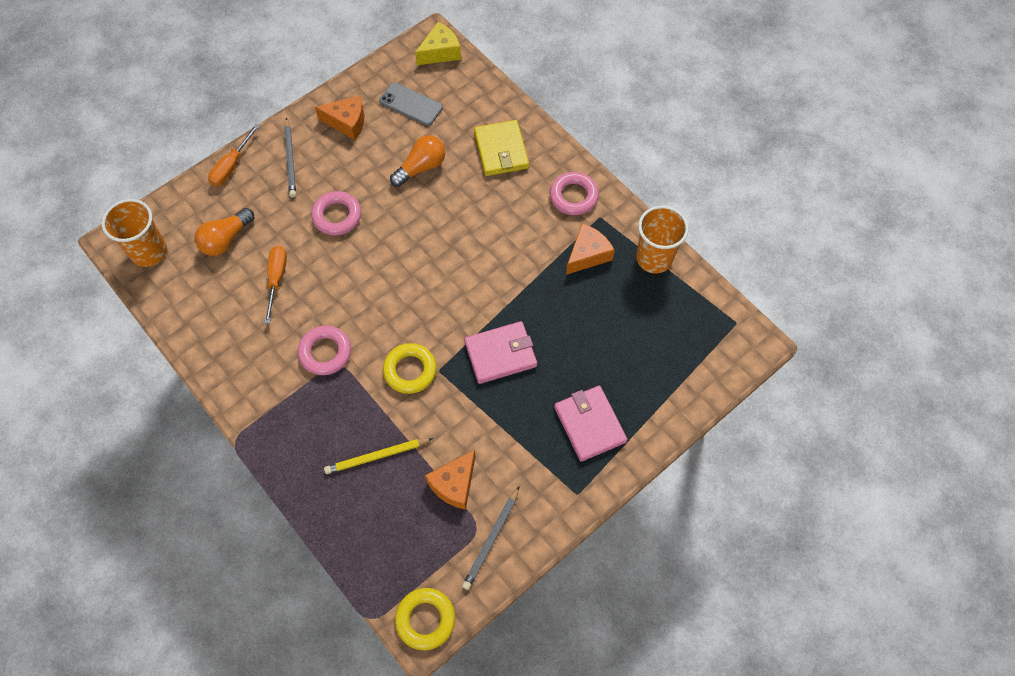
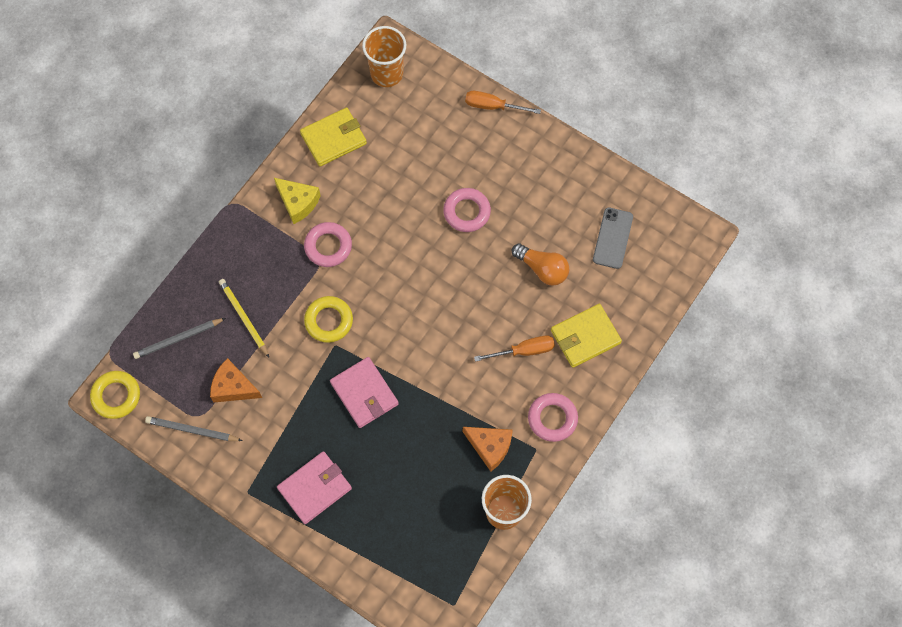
camera: 75 degrees right, 5 degrees up
(201, 320) = (333, 138): none -> yellow wallet
(226, 239) = (416, 129): orange light bulb -> none
(276, 279) = (388, 184): orange screwdriver -> orange screwdriver (524, 351)
(290, 159) = (515, 152): grey pencil -> grey pencil (178, 339)
(347, 122) = (573, 187): orange cheese -> none
(440, 52) = (687, 247): yellow cheese -> yellow cheese (298, 203)

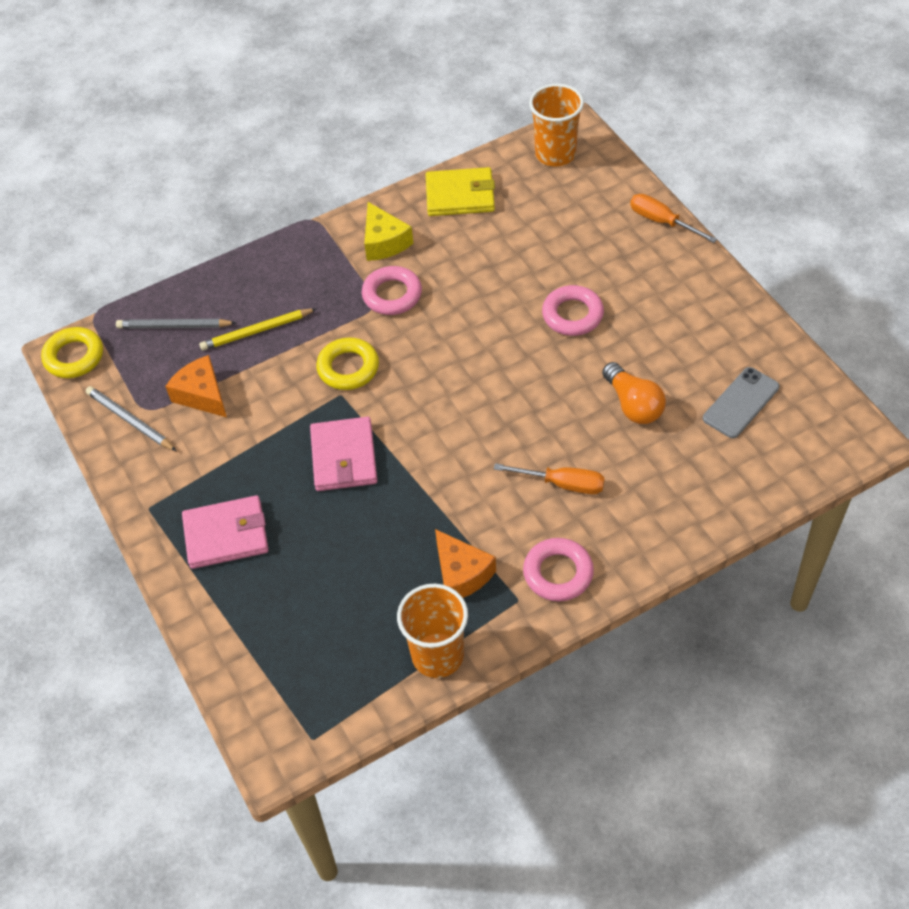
camera: 30 degrees right, 15 degrees down
(244, 318) = (257, 331): yellow pencil -> yellow pencil turned 105 degrees counterclockwise
(585, 337) = (649, 497): yellow wallet -> none

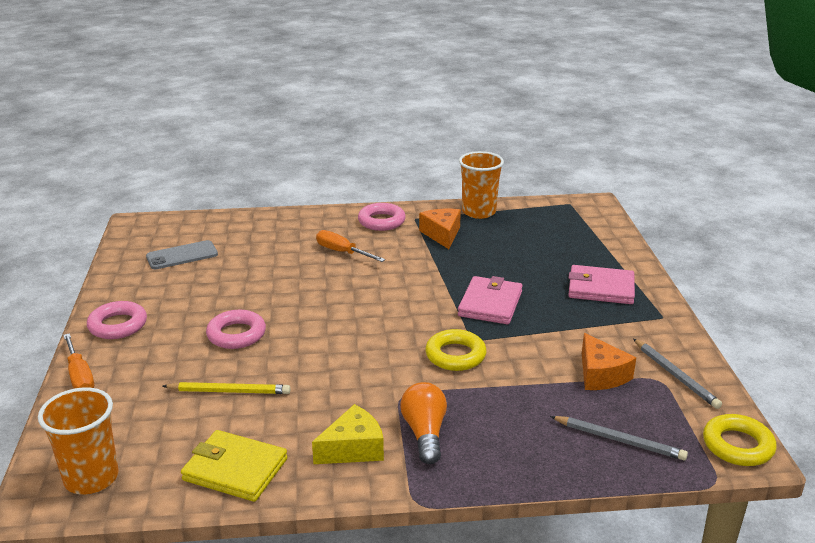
camera: 160 degrees left, 25 degrees down
(257, 331) = (530, 409): yellow pencil -> yellow pencil (229, 391)
(384, 242) = (353, 448): yellow cheese -> yellow cheese turned 60 degrees clockwise
(392, 295) = (379, 398): pink ring -> pink ring (118, 325)
(633, 404) = (253, 274): orange light bulb -> orange light bulb (425, 433)

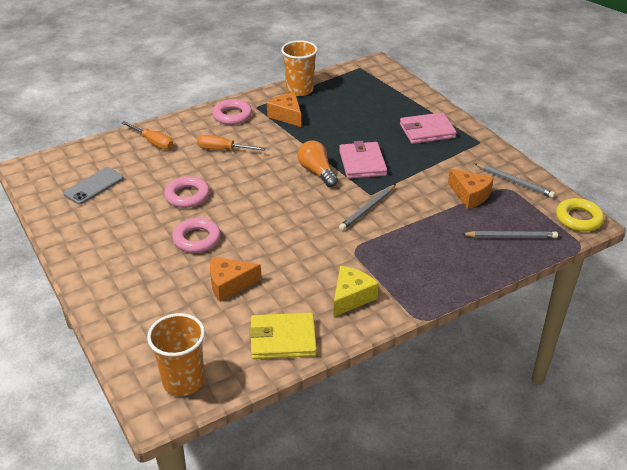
camera: 25 degrees left, 10 degrees up
(80, 376) = (101, 309): orange screwdriver -> orange screwdriver (153, 142)
(118, 325) = (94, 259): pink ring -> pink ring (187, 196)
(229, 391) = (229, 284): yellow pencil -> orange cheese
(425, 433) = (389, 271): orange light bulb -> orange light bulb (317, 172)
(455, 355) = (367, 209): yellow ring -> grey pencil

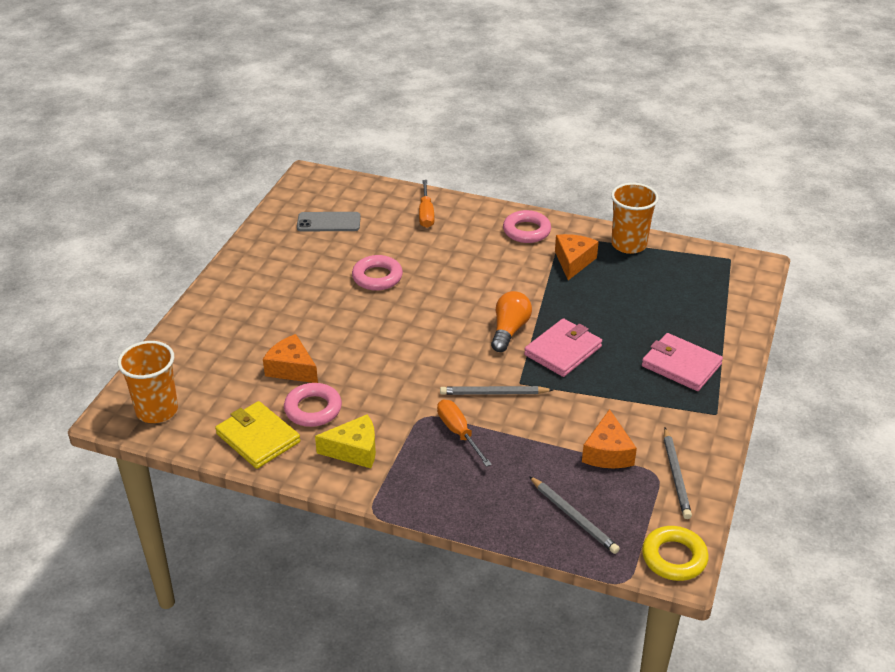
camera: 50 degrees right, 0 degrees up
(197, 239) = (327, 317): pink ring -> pink ring (313, 409)
(223, 150) = (467, 257): orange screwdriver -> orange screwdriver (458, 433)

